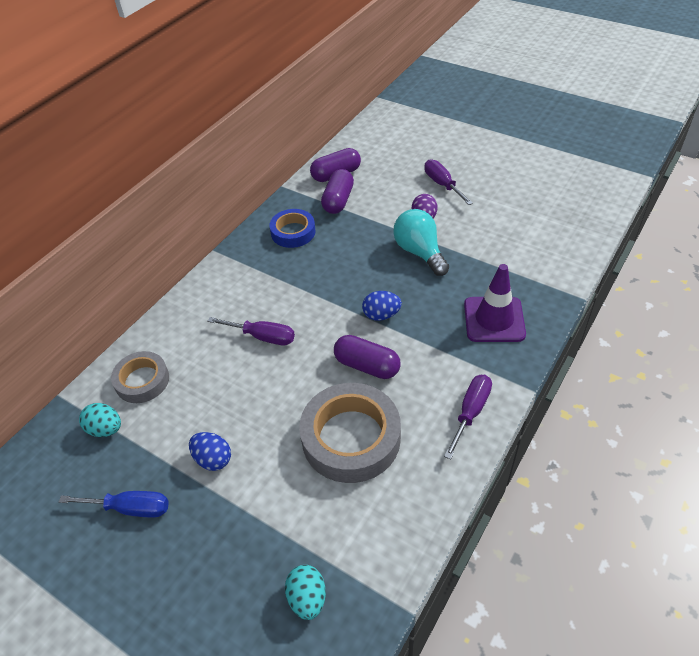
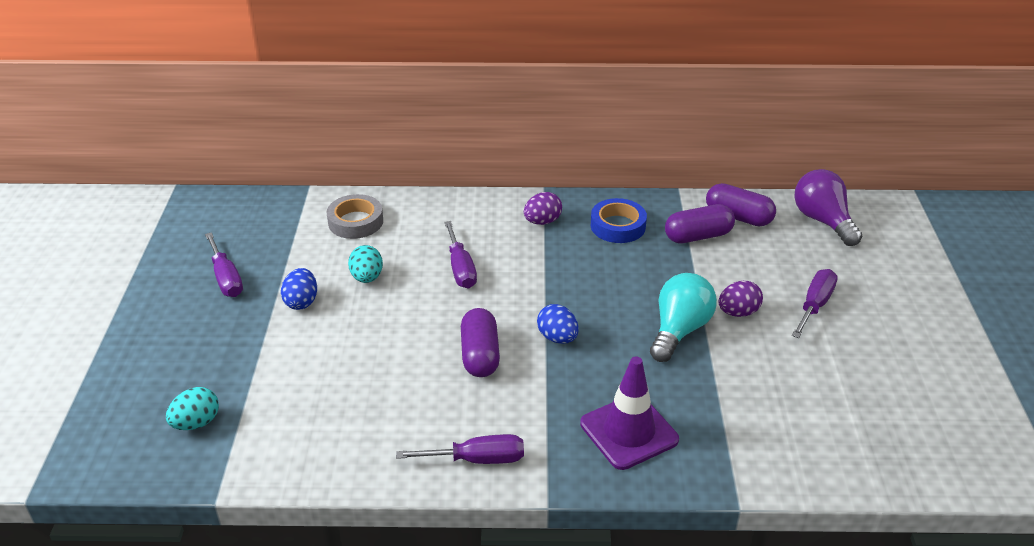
camera: 55 degrees right, 10 degrees down
(105, 429) = (293, 227): turquoise egg -> turquoise egg (367, 277)
(130, 508) = (226, 278): blue screwdriver -> purple screwdriver
(251, 268) = (542, 221): none -> purple egg
(351, 438) = (382, 380): grey tape -> none
(372, 143) = (823, 221): none -> purple light bulb

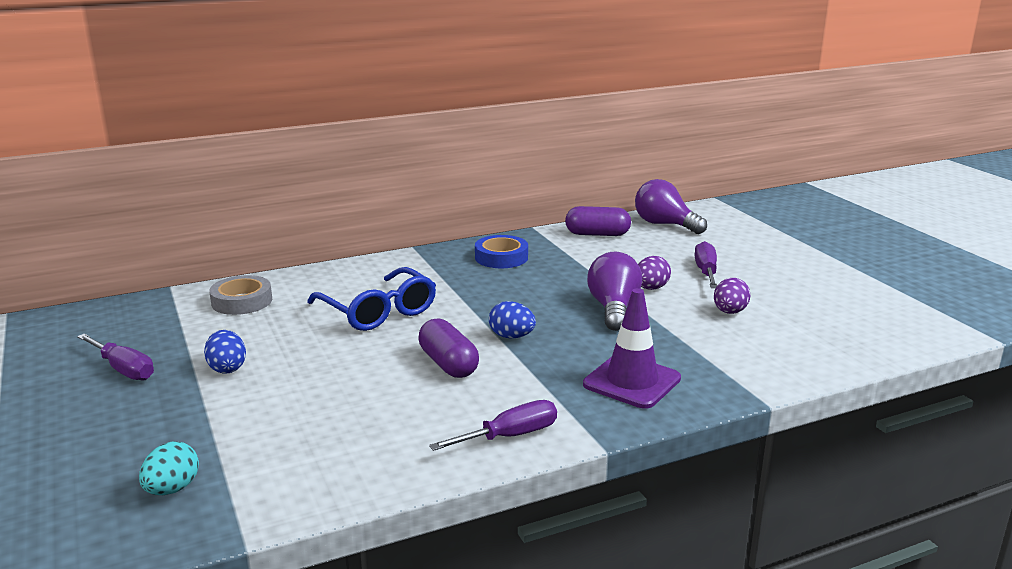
camera: 25 degrees left, 15 degrees down
(367, 277) = (286, 336): turquoise egg -> none
(460, 268) = (378, 311): purple screwdriver -> blue glasses
(542, 221) = (430, 267): purple egg -> purple egg (729, 312)
(679, 330) = (613, 309): turquoise light bulb -> purple light bulb
(698, 236) = (575, 251): purple capsule -> none

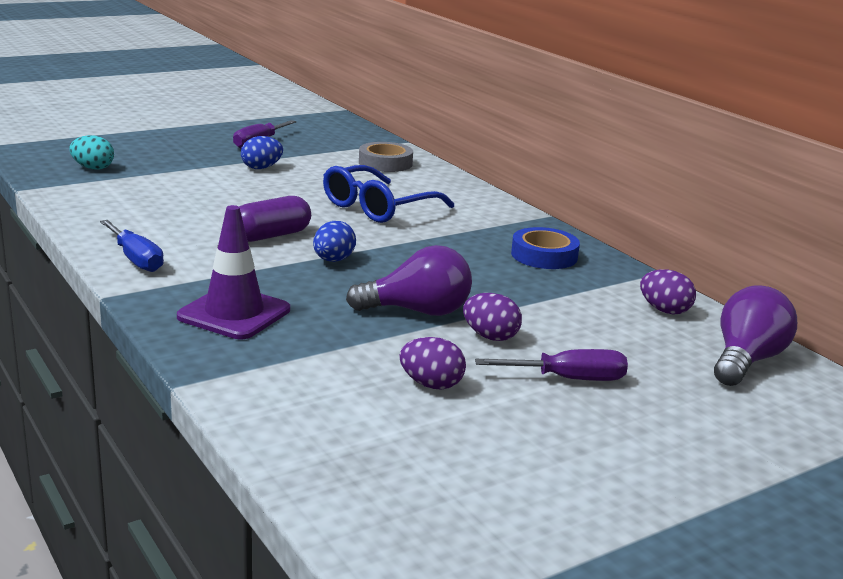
camera: 80 degrees right, 0 degrees up
(510, 436) = (136, 259): purple screwdriver -> blue screwdriver
(597, 234) = (664, 310): purple capsule -> purple egg

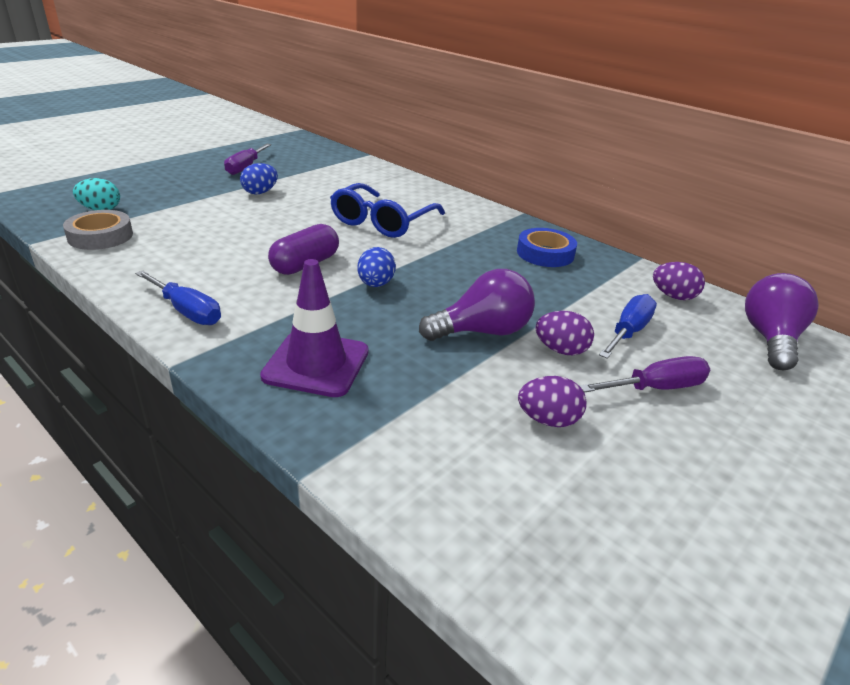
camera: 15 degrees left, 10 degrees up
(385, 163) = (363, 176): grey tape -> grey tape (100, 236)
(580, 332) = (628, 332): none -> blue screwdriver

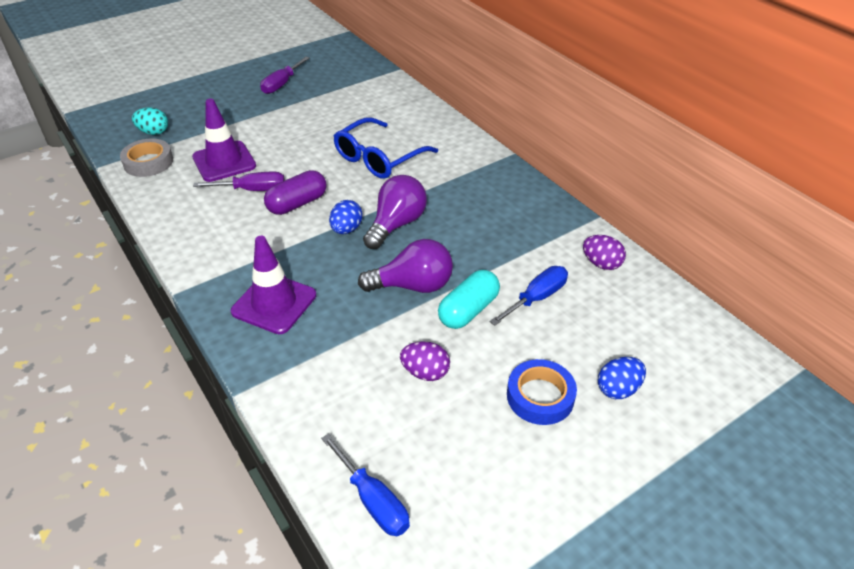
camera: 15 degrees right, 10 degrees up
(187, 311) = (195, 245): blue screwdriver -> blue screwdriver (373, 501)
(199, 232) = (224, 162): none -> purple traffic cone
(260, 192) = (285, 117): blue egg -> blue egg (618, 389)
(545, 253) = (509, 205): blue tape -> blue tape (540, 396)
(561, 350) = (468, 310): purple egg -> turquoise capsule
(656, 388) = (528, 355): purple screwdriver -> purple screwdriver (252, 190)
(770, 339) = (662, 318): purple light bulb -> purple light bulb (396, 224)

